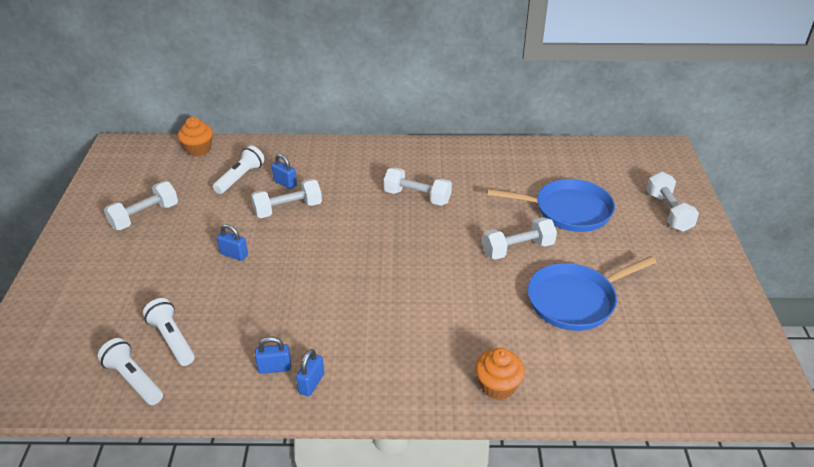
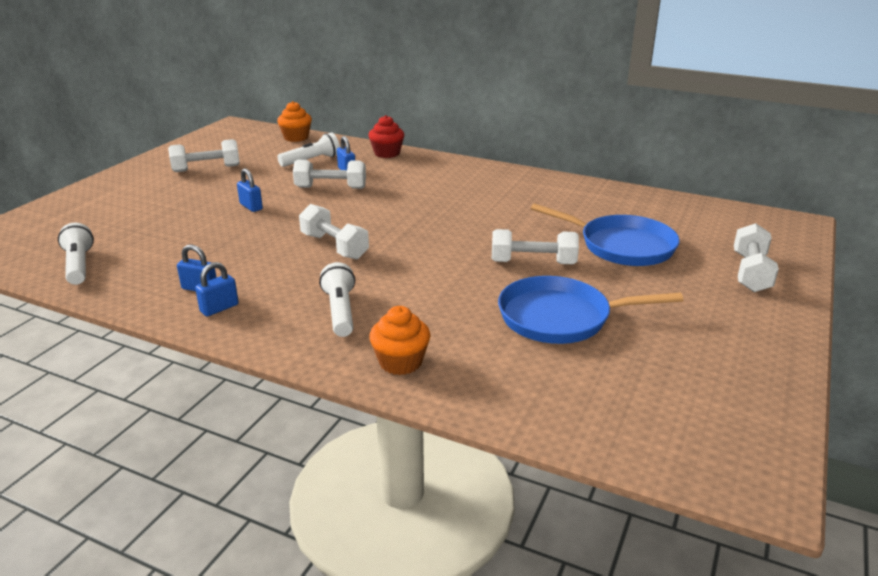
camera: 25 degrees right, 10 degrees down
(172, 339) = (138, 248): white flashlight -> white flashlight (340, 311)
(303, 150) = (387, 153): none -> red cupcake
(417, 197) = (463, 204): white dumbbell -> white dumbbell (334, 246)

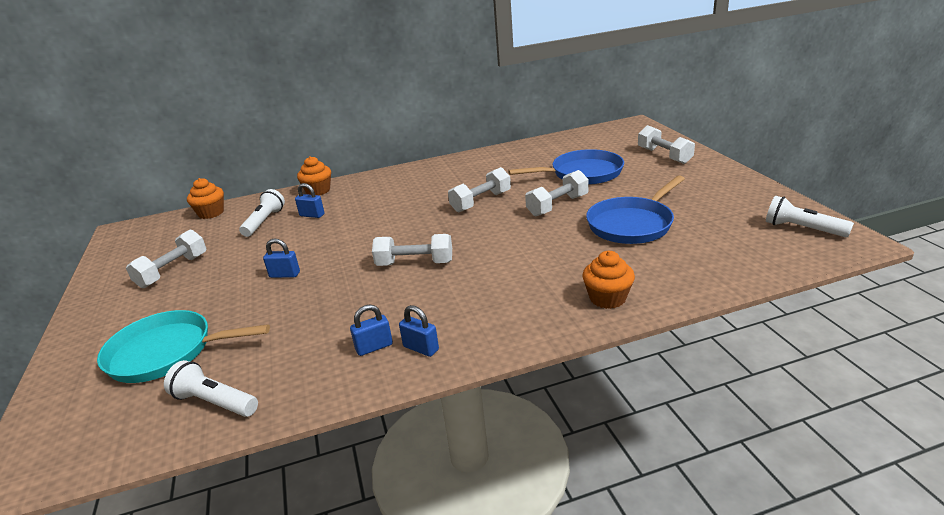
camera: 40 degrees left, 0 degrees up
(114, 220) = (167, 352): none -> turquoise pan
(219, 308) = (421, 348): blue padlock -> blue padlock turned 60 degrees counterclockwise
(331, 188) = (324, 231): white dumbbell -> white dumbbell (481, 202)
(340, 311) = (509, 296): white flashlight -> white flashlight (802, 229)
(387, 153) = (318, 191): red cupcake -> orange cupcake

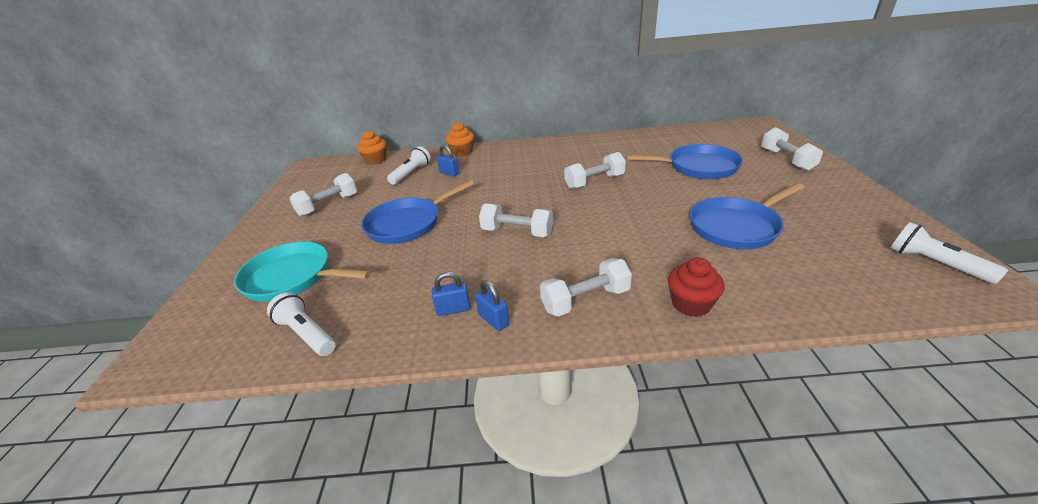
camera: 15 degrees right, 5 degrees up
(284, 275) = (408, 224): blue padlock -> blue pan
(557, 206) = (665, 196): white dumbbell -> white dumbbell (585, 300)
(607, 298) = (691, 304): orange cupcake -> red cupcake

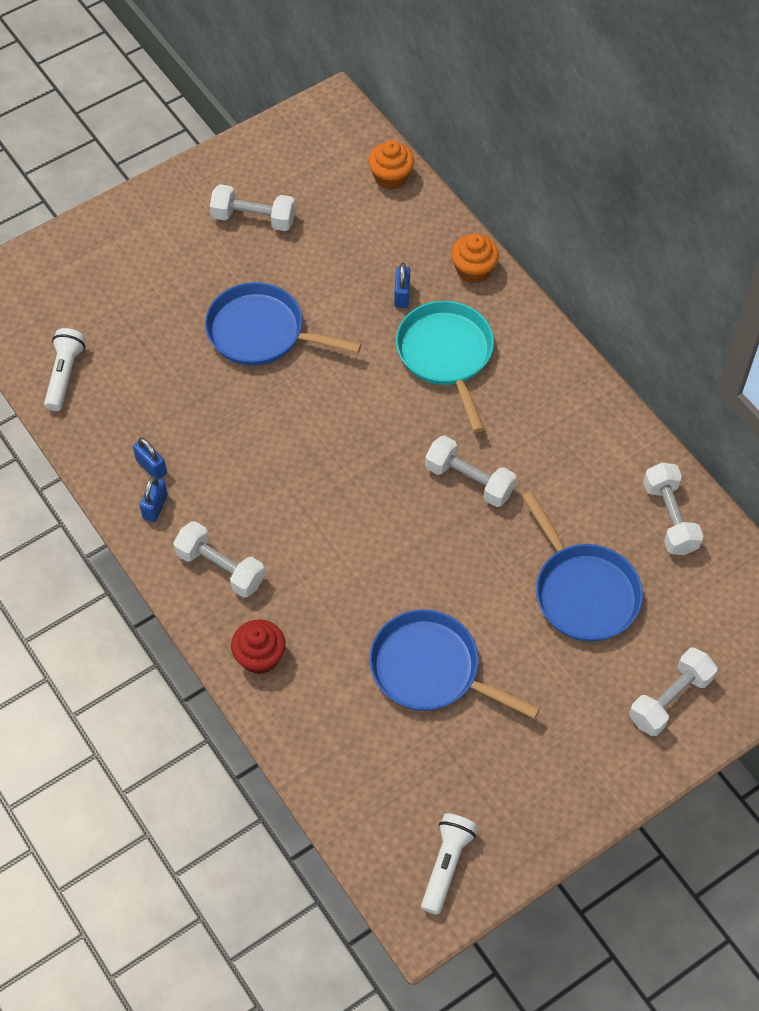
camera: 55 degrees right, 25 degrees up
(293, 277) = (121, 299): turquoise pan -> turquoise pan (446, 355)
(411, 173) = (377, 250): white flashlight -> none
(517, 232) = (302, 452): white dumbbell -> white dumbbell (669, 518)

